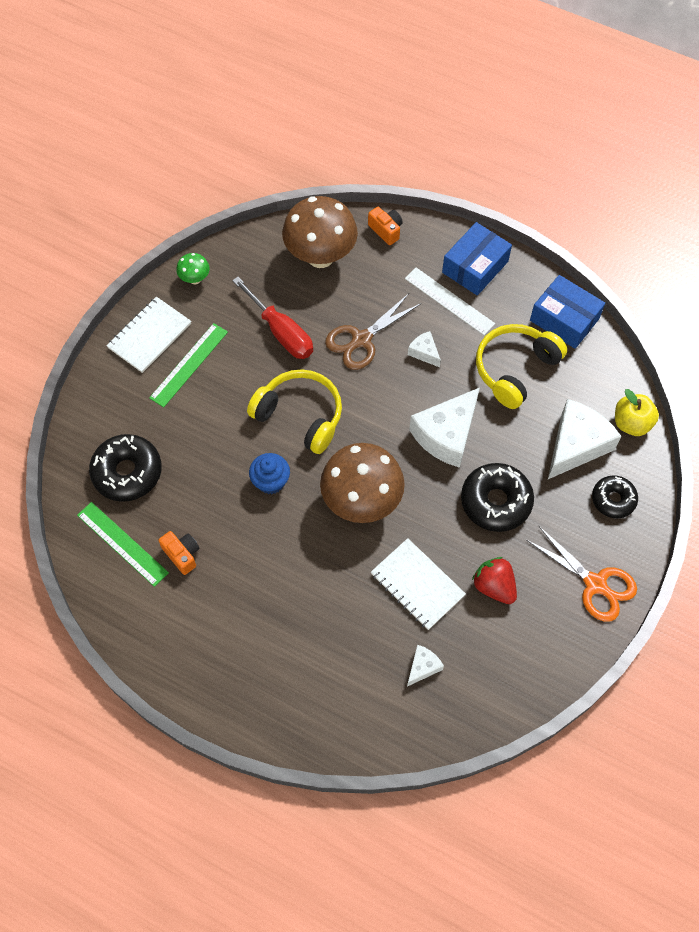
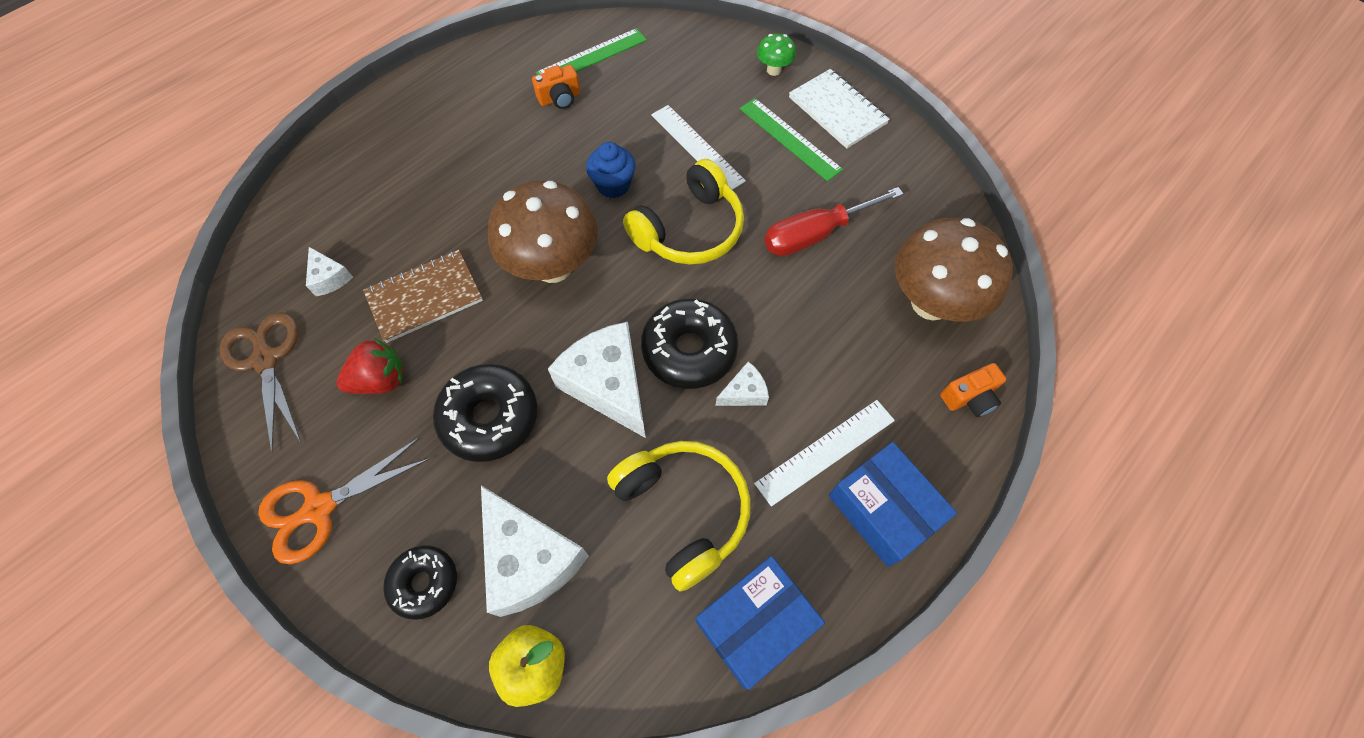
camera: 105 degrees right, 0 degrees up
(127, 472) = (670, 70): black donut -> black donut (689, 350)
(195, 279) = (912, 163): green mushroom -> green mushroom (773, 70)
(214, 429) = (697, 147): none -> white ruler
(361, 340) = (783, 320): brown scissors -> brown scissors (266, 359)
(417, 585) = (425, 297): white notebook -> brown notebook

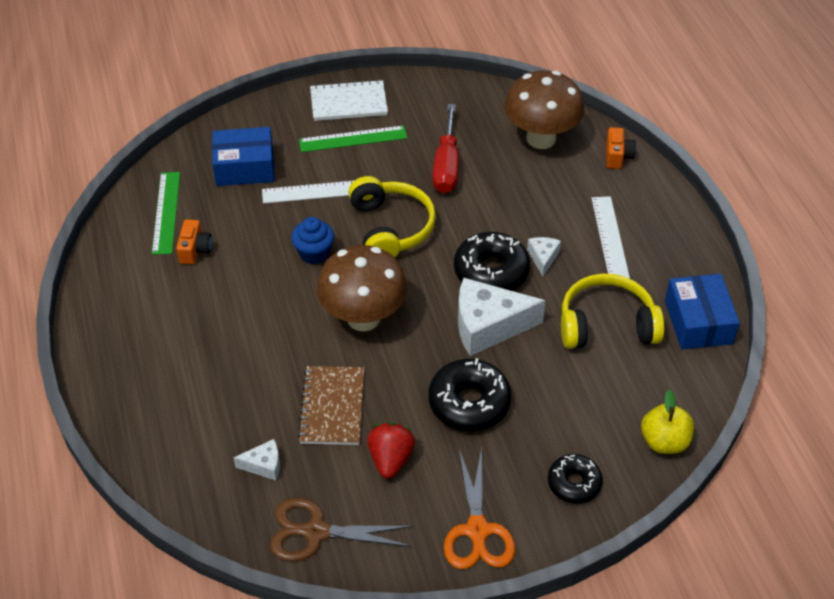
camera: 60 degrees left, 15 degrees down
(530, 559) = (591, 418): white cheese -> none
(773, 70) = (280, 116): green mushroom -> none
(883, 509) = (663, 230): blue box -> blue box (244, 167)

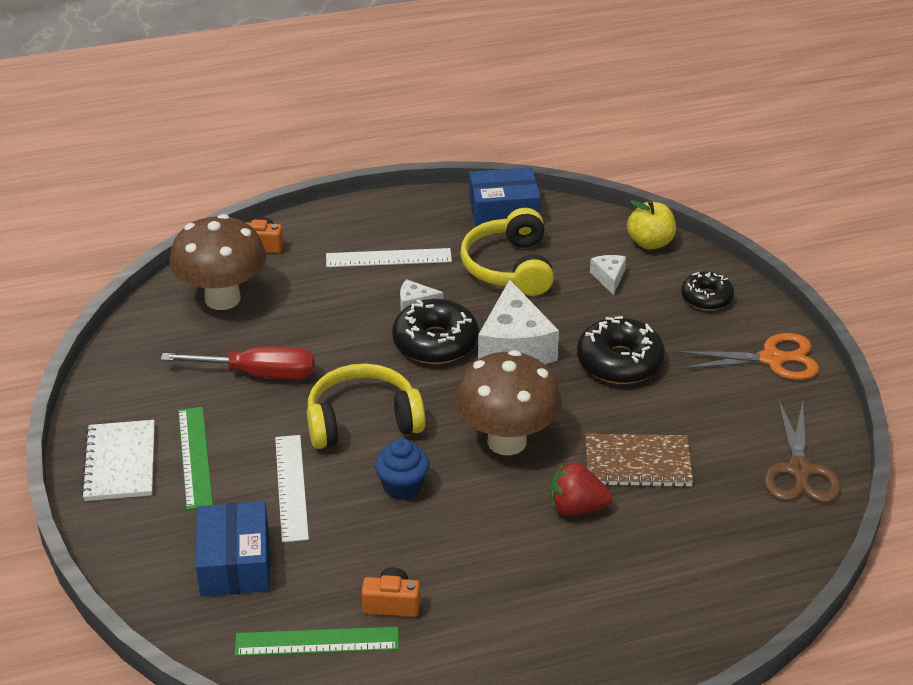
camera: 90 degrees left, 10 degrees down
(264, 465) = (724, 515): white cheese -> white cheese (609, 278)
(391, 459) = (699, 417): red strawberry -> red strawberry (576, 508)

